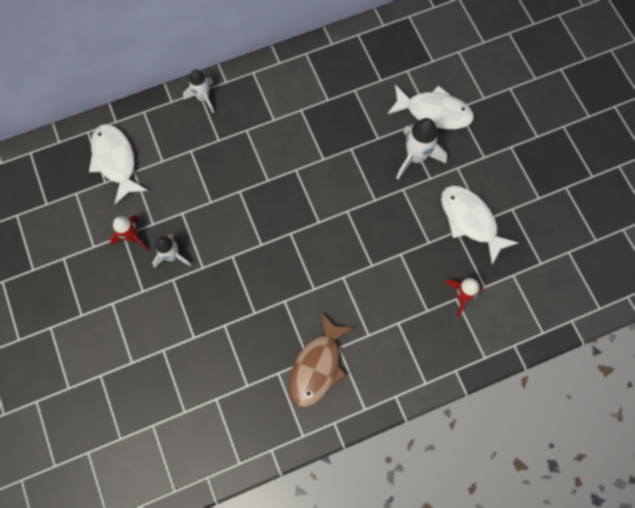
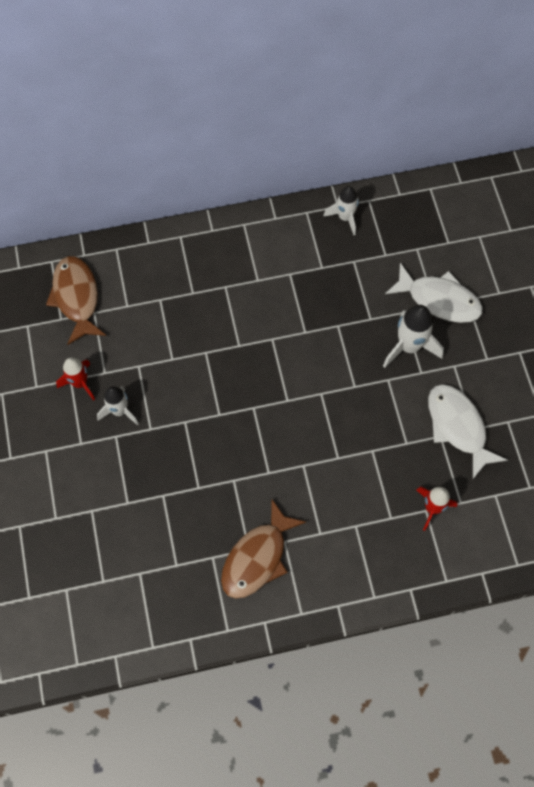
camera: 10 degrees right, 5 degrees down
(116, 161) = (76, 298): white fish -> brown fish
(203, 97) = (184, 244): white rocket -> white rocket (345, 217)

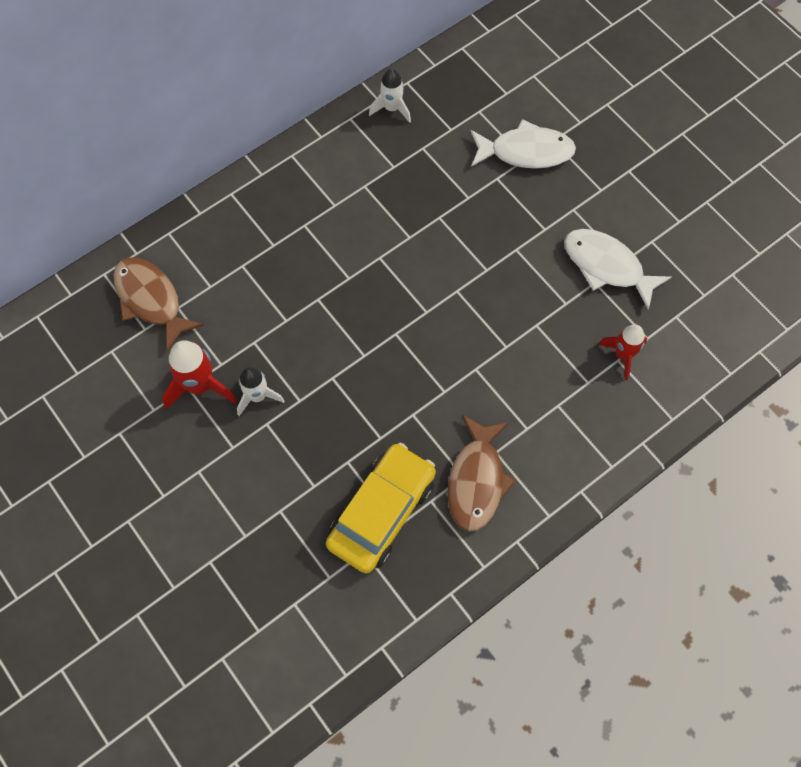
camera: 25 degrees left, 0 degrees up
(80, 383) = (200, 386): red rocket -> red rocket, size x1.50
(169, 548) = (382, 512): none -> yellow car
(409, 346) = (520, 208): white rocket -> none

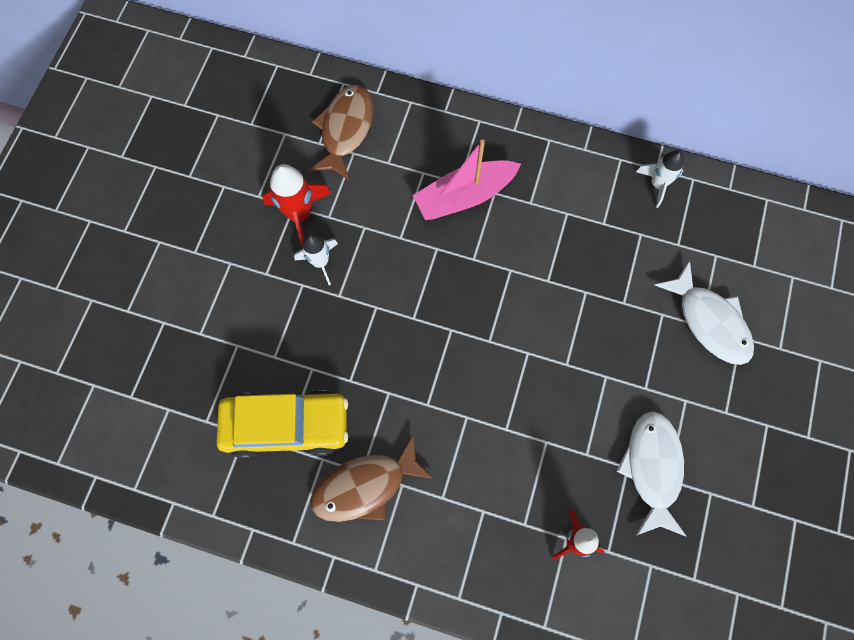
camera: 55 degrees right, 5 degrees up
(289, 249) = (464, 196): none -> pink boat

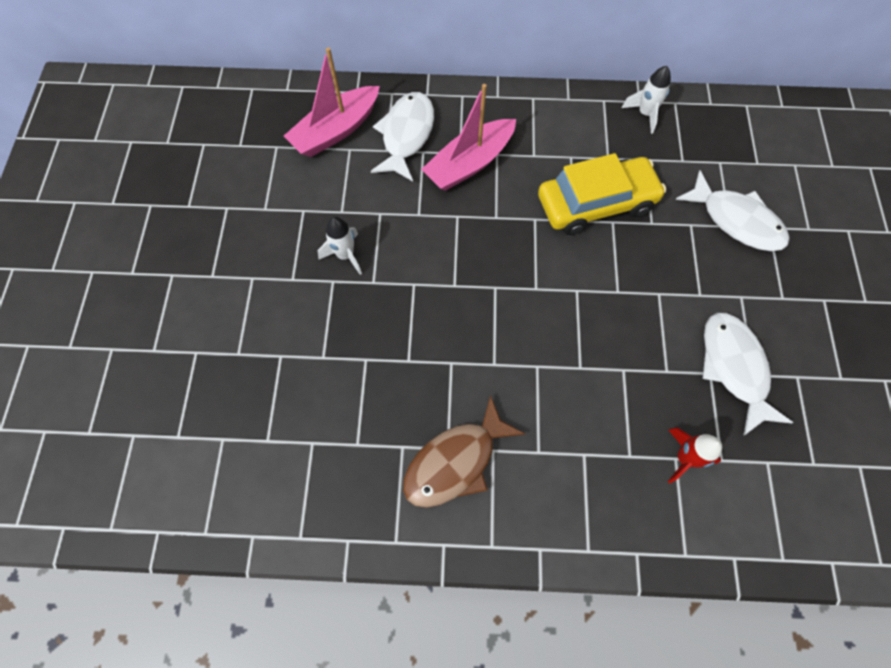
camera: 15 degrees left, 5 degrees down
(286, 425) = (355, 422): yellow car -> yellow car (596, 203)
(300, 215) = (312, 216): red rocket -> none
(345, 130) = (336, 131): brown fish -> pink boat
(412, 151) = (406, 135): none -> white fish

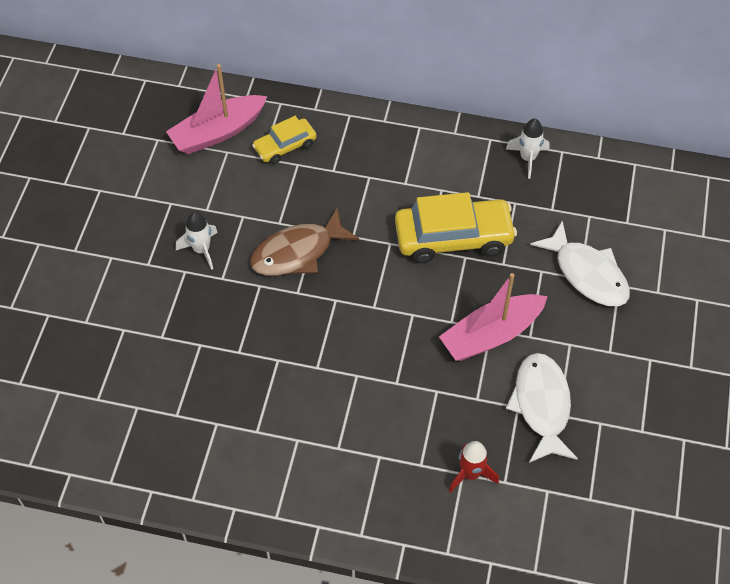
camera: 10 degrees right, 10 degrees down
(406, 135) = (285, 146): white fish -> yellow car
(455, 461) = (261, 443): brown fish -> brown fish (297, 252)
(469, 164) = (339, 182): pink boat -> pink boat (491, 335)

